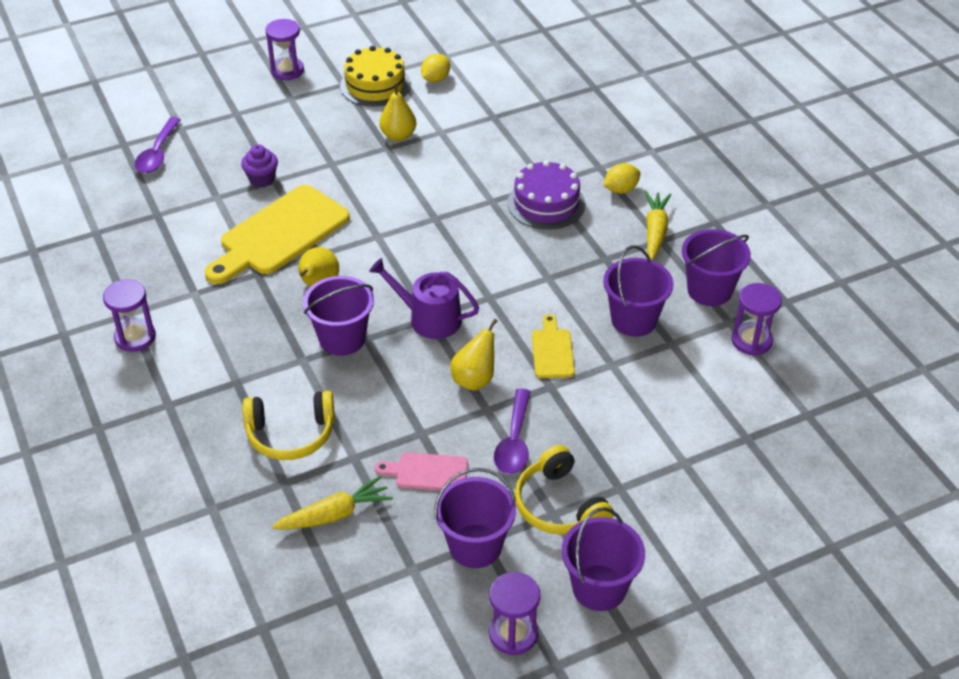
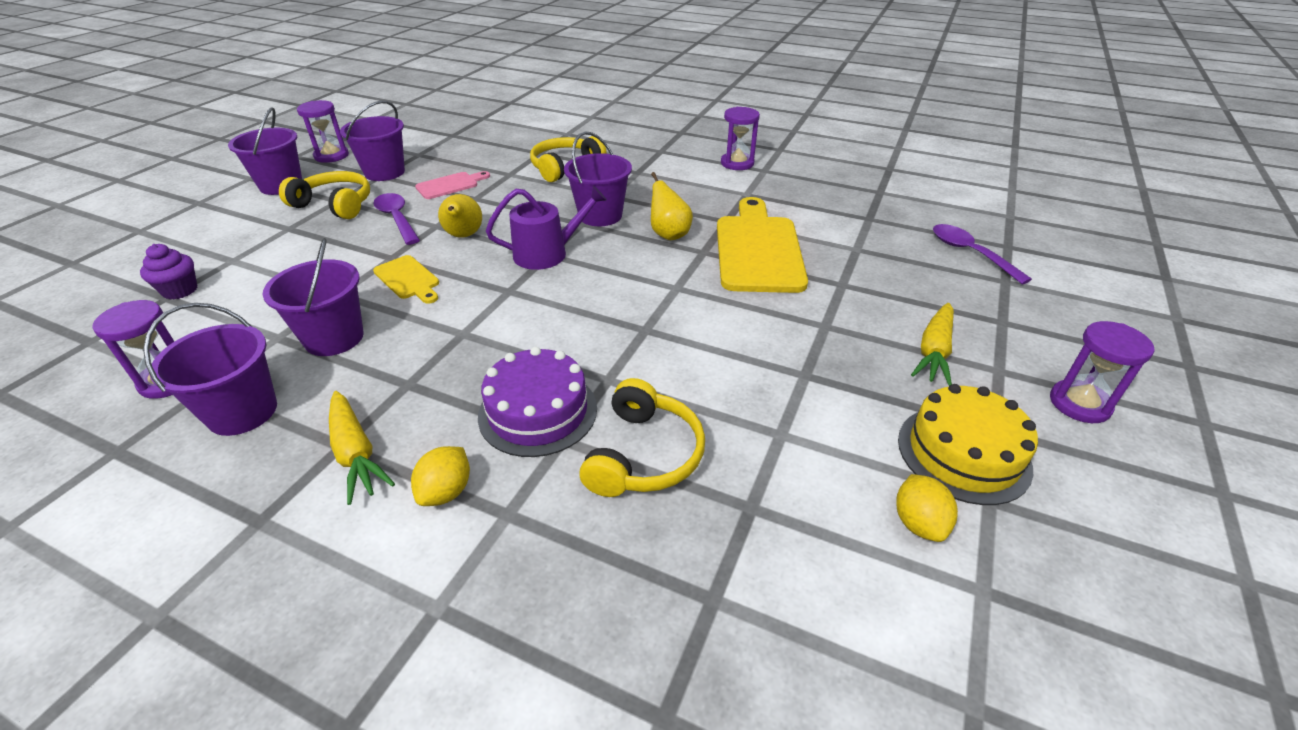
camera: 140 degrees right, 5 degrees down
(262, 179) = (853, 279): purple cupcake -> purple cupcake (180, 290)
(334, 514) = (491, 153): yellow carrot -> yellow carrot (934, 351)
(398, 136) = (817, 396): yellow pear -> none
(515, 157) = (644, 455): none -> yellow headphones

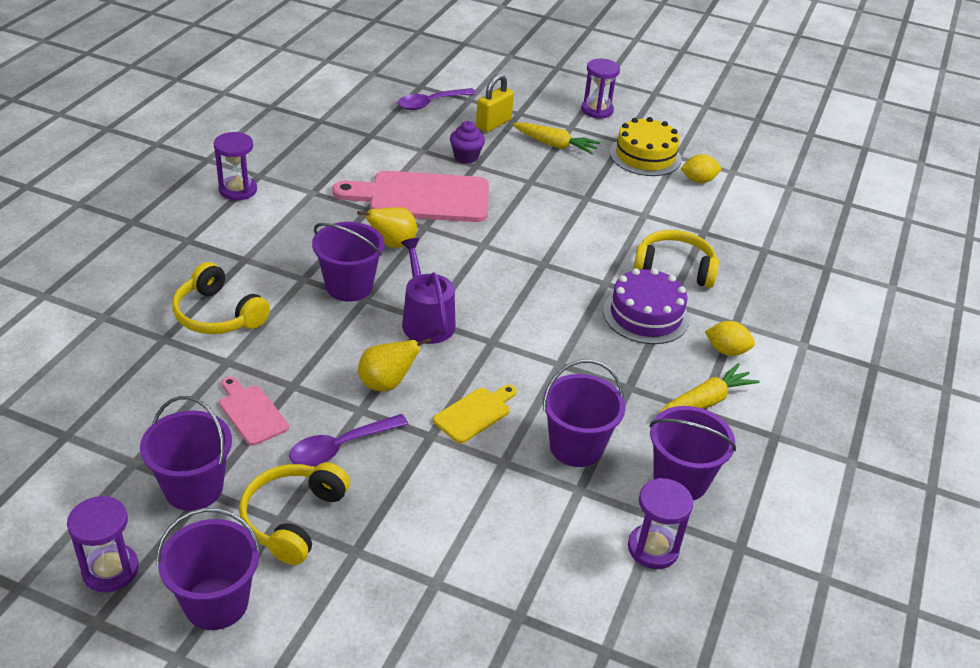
camera: 95 degrees left, 0 degrees up
(180, 290) = (504, 608): purple cupcake -> purple cupcake (466, 157)
(758, 249) = (422, 197): yellow cutting board -> pink cutting board
(955, 299) = (493, 124): none -> yellow padlock

